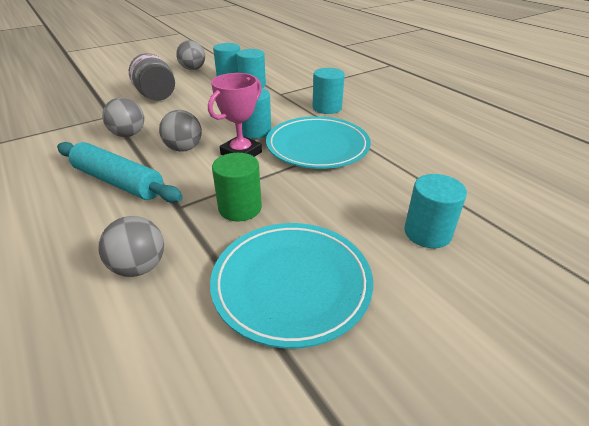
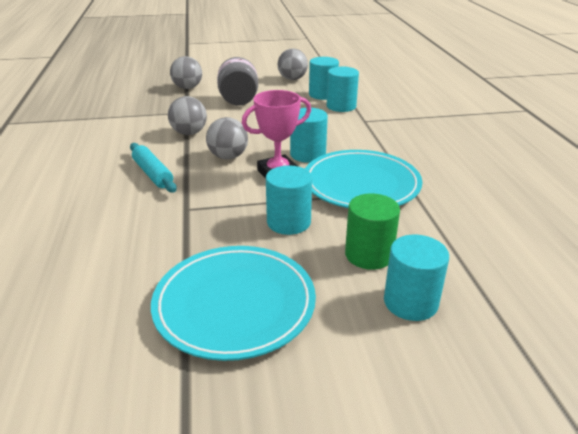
camera: 25 degrees right, 5 degrees down
(118, 182) = (153, 174): turquoise rolling pin -> turquoise rolling pin, size x0.66
(139, 267) = (121, 250): grey ball -> grey ball (187, 88)
(240, 208) = (239, 224): green cylinder -> green cylinder (369, 255)
(327, 108) = (404, 146): turquoise cylinder -> turquoise cylinder (288, 222)

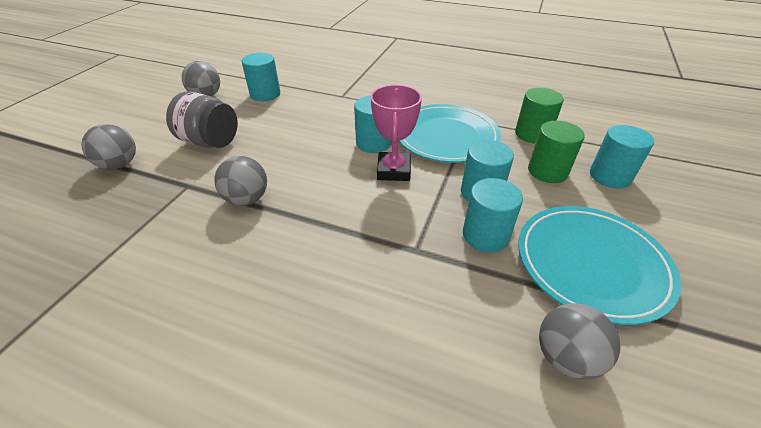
camera: 60 degrees left, 10 degrees up
(153, 174) = (318, 255): turquoise rolling pin -> none
(228, 157) = (332, 189): grey ball -> grey ball (566, 357)
(341, 106) = (301, 95): turquoise cylinder -> turquoise cylinder (485, 235)
(435, 232) = (532, 134): none -> green cylinder

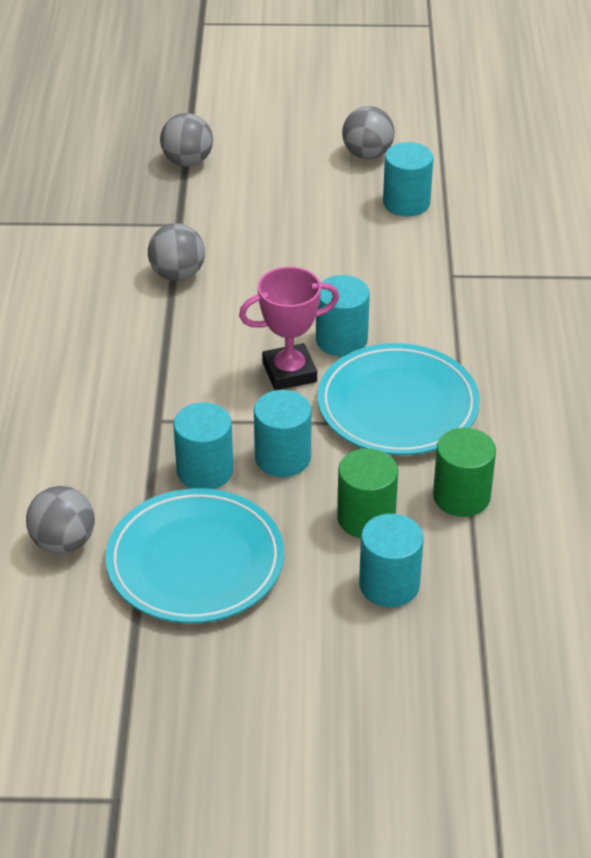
camera: 70 degrees right, 0 degrees up
(210, 142) = (265, 204): grey jar -> none

